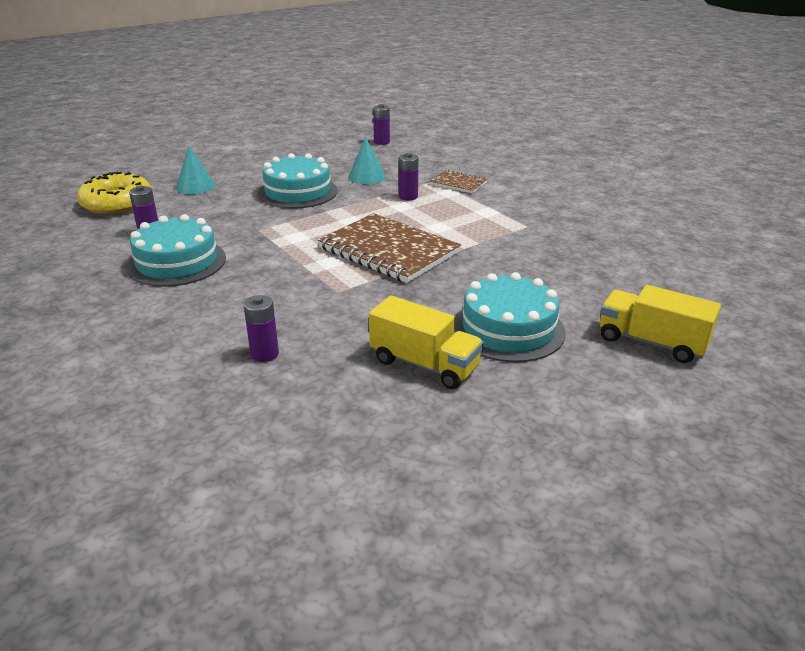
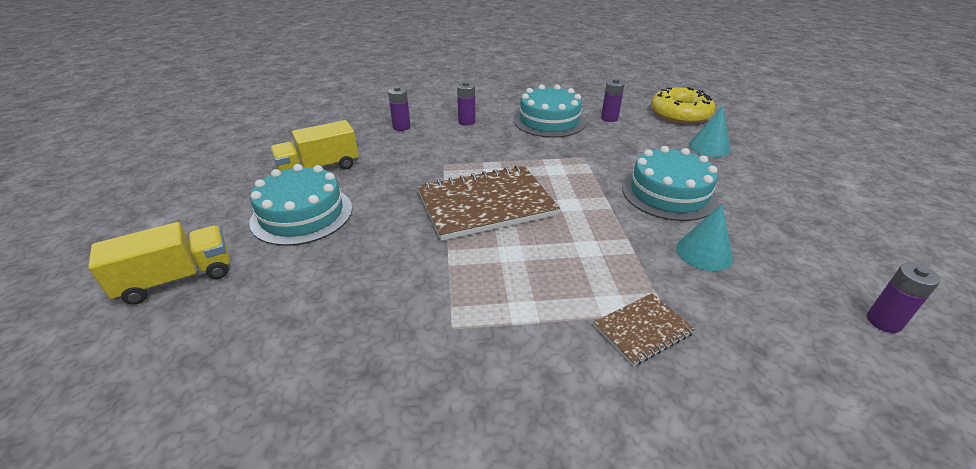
camera: 120 degrees right, 5 degrees up
(408, 197) = (614, 263): purple battery -> purple battery (466, 122)

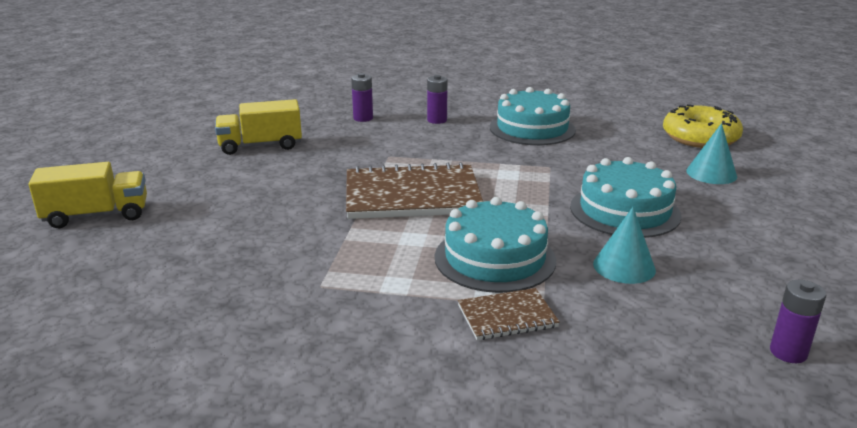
camera: 15 degrees right, 10 degrees down
(302, 214) = (226, 181): turquoise cake -> turquoise cake (495, 258)
(609, 118) = (607, 133): purple battery -> none

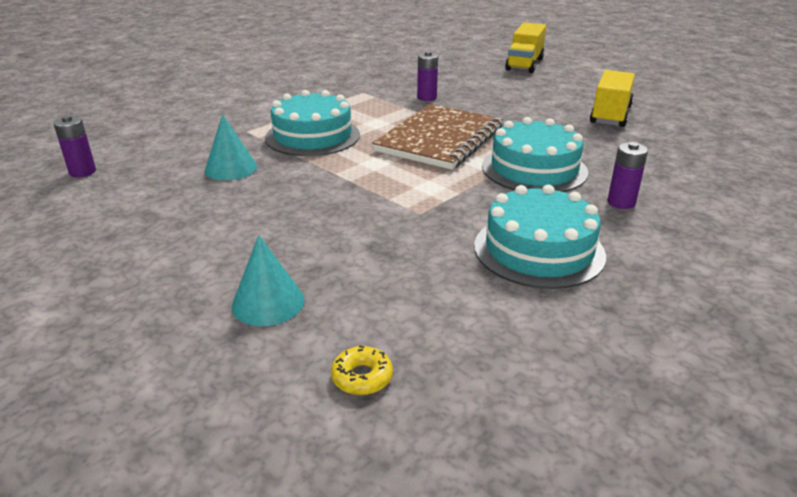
camera: 125 degrees right, 5 degrees up
(363, 118) = (659, 167): purple battery -> purple battery (427, 98)
(507, 316) = (256, 120): brown notebook -> none
(624, 211) = (288, 206): turquoise cake -> turquoise cake (534, 169)
(700, 137) = (362, 377): yellow donut -> yellow donut, size x0.43

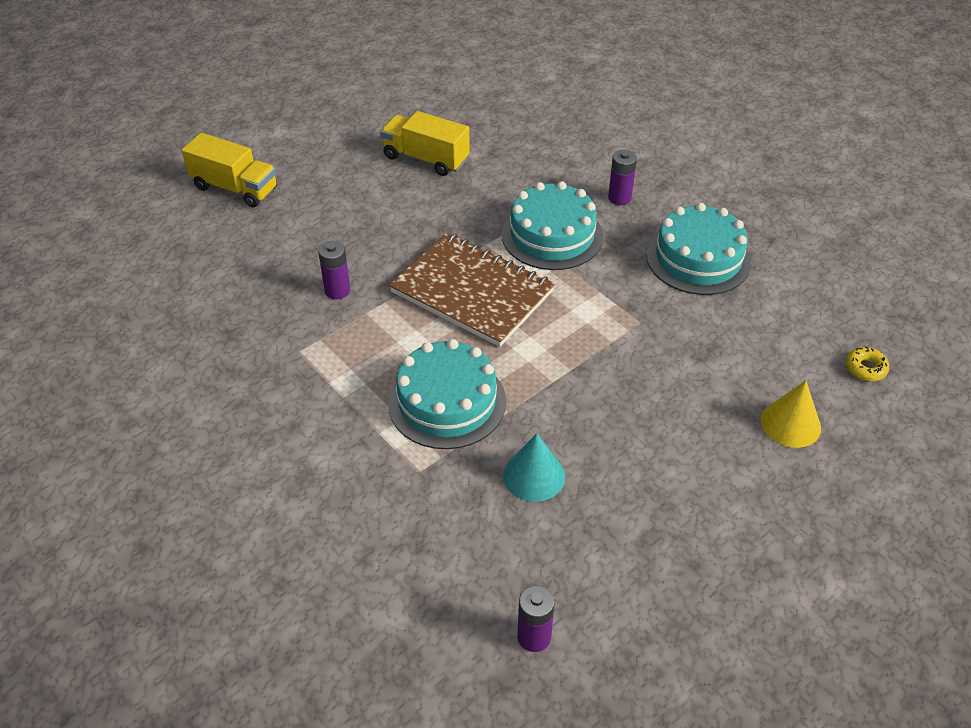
camera: 85 degrees left, 15 degrees up
(268, 302) = (790, 424): turquoise cone -> yellow cone

